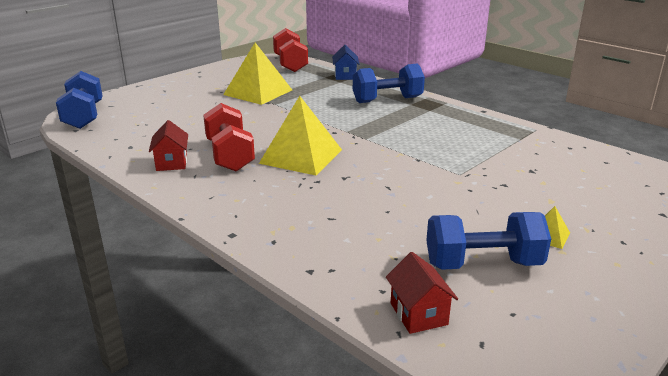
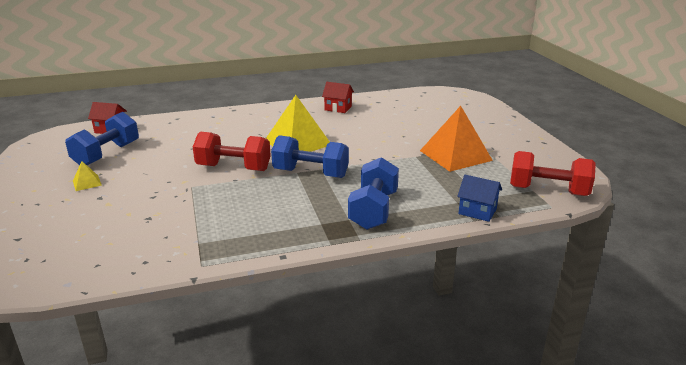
camera: 120 degrees right, 0 degrees up
(84, 116) = (449, 95): blue dumbbell -> blue dumbbell (311, 173)
(230, 155) = (328, 123): red dumbbell -> red dumbbell (233, 168)
(258, 92) = (455, 155): yellow pyramid -> orange pyramid

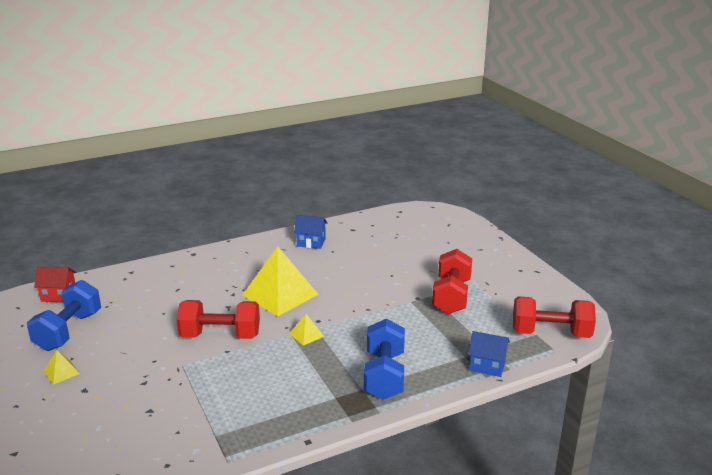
camera: 10 degrees left, 0 degrees up
(311, 173) = (306, 335): blue dumbbell -> yellow pyramid
(338, 108) = (311, 242): red house -> blue house
(455, 155) = (451, 296): orange pyramid -> red dumbbell

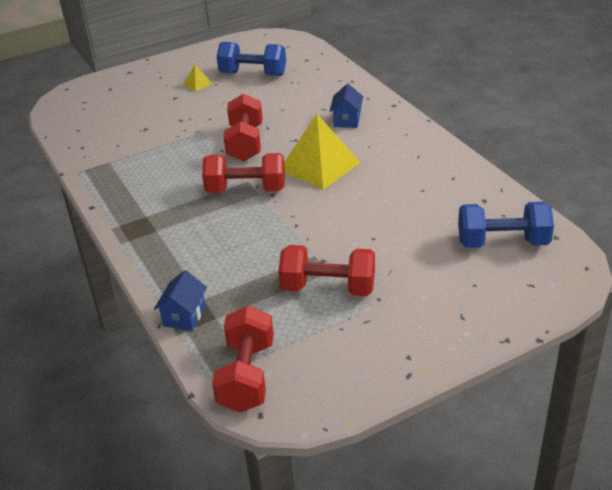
camera: 90 degrees right, 10 degrees up
(59, 295) = (307, 58): red house -> none
(306, 335) = (246, 190): yellow pyramid -> red dumbbell
(311, 242) = (439, 173): blue house -> blue house (347, 120)
(384, 375) = (175, 243): blue dumbbell -> blue dumbbell (502, 242)

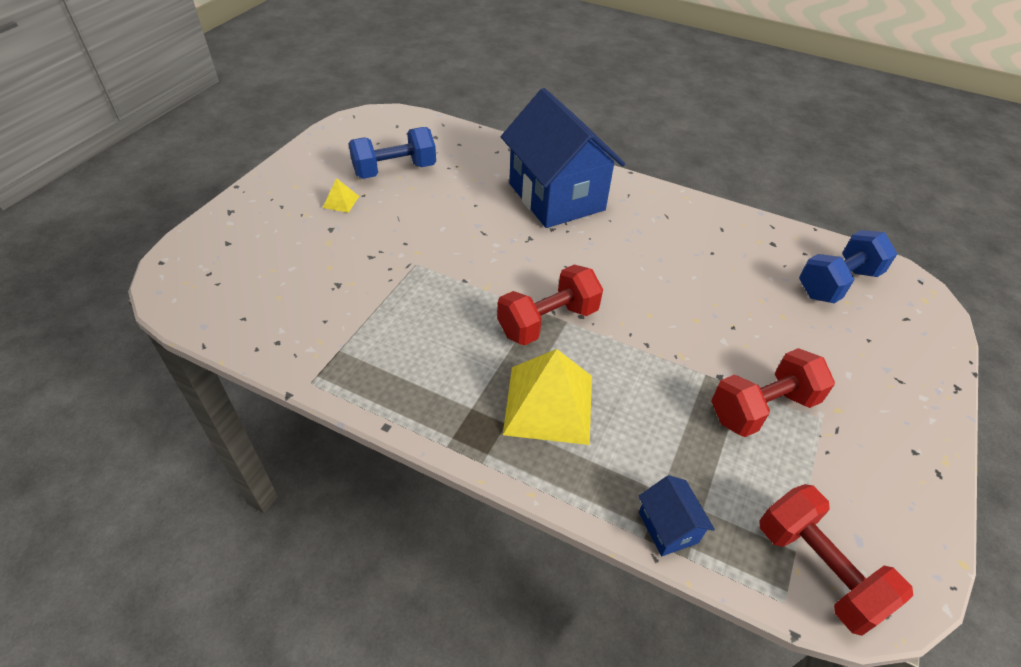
camera: 40 degrees left, 10 degrees up
(245, 143) = (481, 261): red dumbbell -> none
(319, 166) = (590, 261): yellow pyramid -> yellow pyramid (548, 404)
(347, 120) = (556, 197): blue house -> blue house, size x2.47

